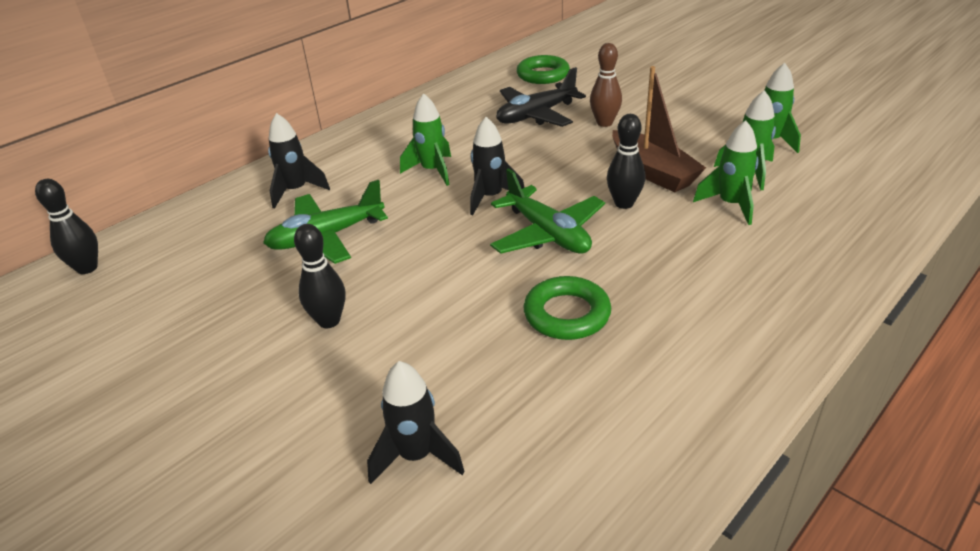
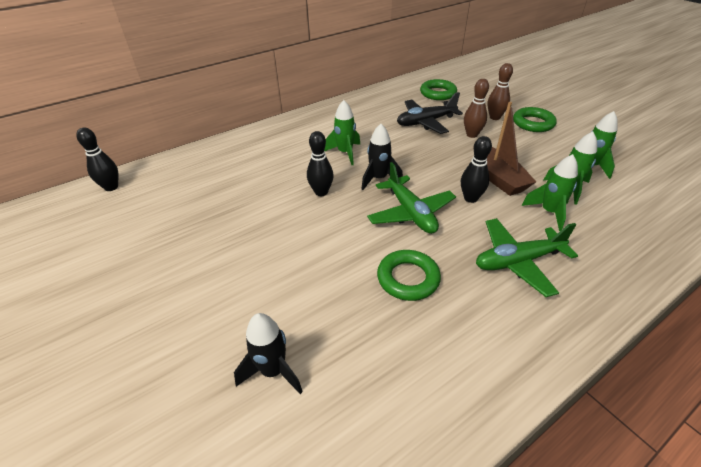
camera: 10 degrees right, 5 degrees up
(296, 191) = (253, 154): black rocket -> none
(326, 237) = (262, 190): green plane -> green plane (518, 261)
(329, 321) = (246, 253): black bowling pin -> black bowling pin (321, 192)
(630, 96) = (494, 117): none -> brown bowling pin
(683, 97) = (533, 123): none -> green ring

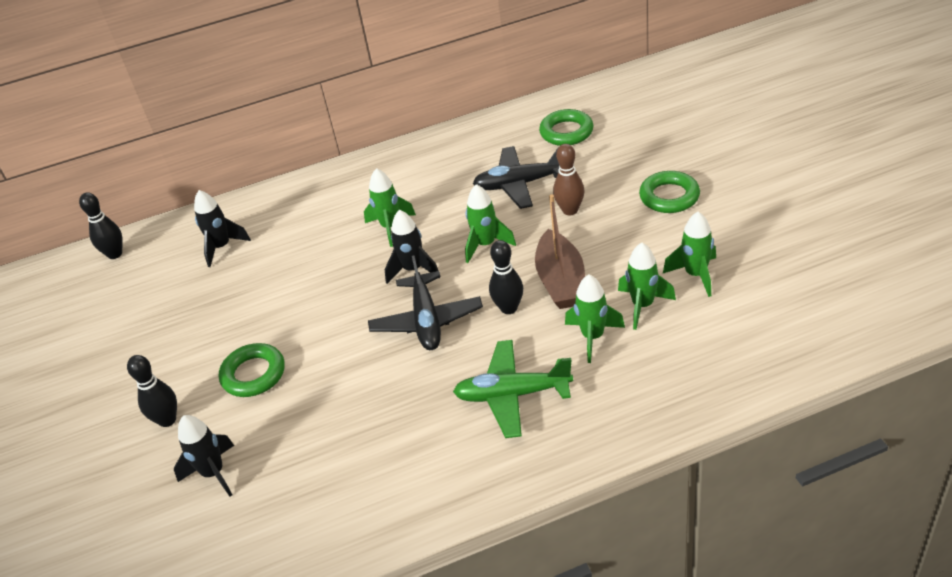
camera: 20 degrees right, 0 degrees up
(209, 175) = (222, 247): none -> black rocket
(321, 192) = (338, 282): black bowling pin -> black bowling pin (167, 420)
(408, 278) = (382, 400): green ring -> green ring (253, 374)
(410, 213) = (426, 320): green plane -> black plane
(425, 159) = (485, 245): none -> green rocket
(494, 117) = (621, 182): brown bowling pin -> none

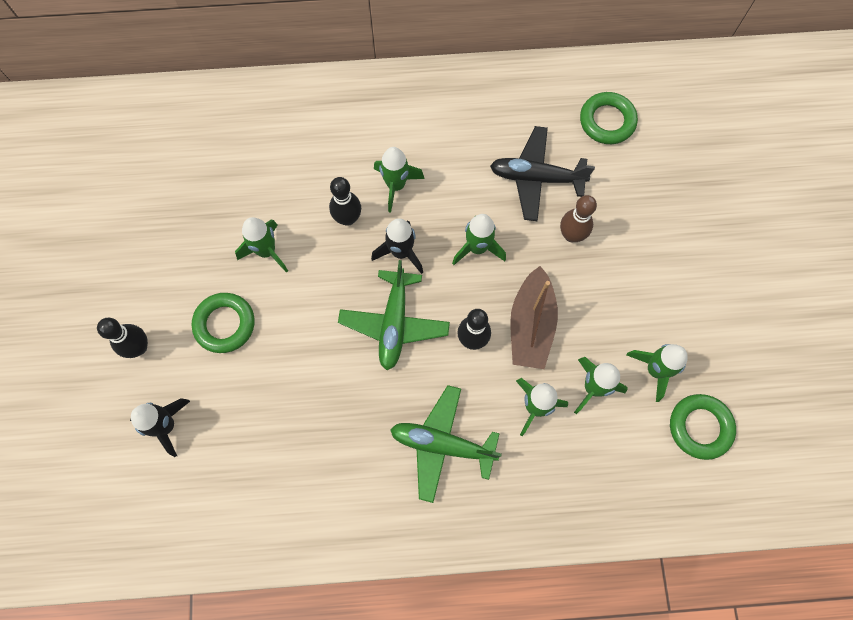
camera: 10 degrees right, 30 degrees up
(115, 254) = (129, 111): black bowling pin -> black bowling pin (348, 218)
(222, 247) = (231, 145): black rocket -> none
(280, 309) = (267, 251): none -> green rocket
(426, 320) = (394, 323): black plane -> green plane
(669, 197) = (671, 257): green ring -> green ring (700, 427)

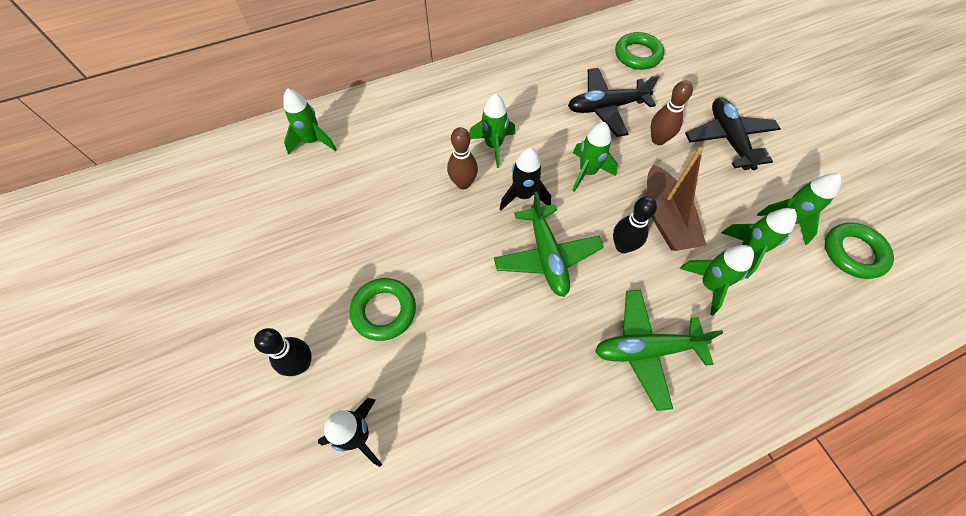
camera: 20 degrees left, 10 degrees down
(267, 251) = (400, 233): green rocket -> green rocket (313, 141)
(348, 218) = (463, 183): black bowling pin -> brown bowling pin
(648, 260) = (728, 139): none -> black plane

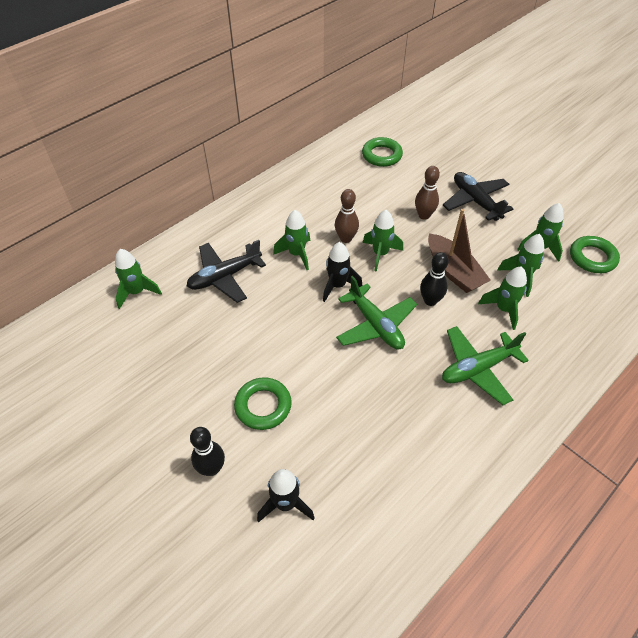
camera: 20 degrees left, 10 degrees down
(463, 183) = (284, 290): brown bowling pin -> brown bowling pin (346, 238)
(606, 107) = (374, 201): black plane -> black plane (225, 276)

